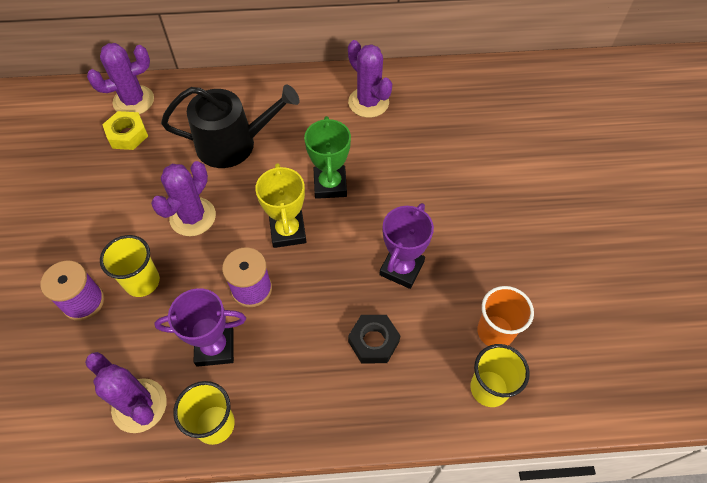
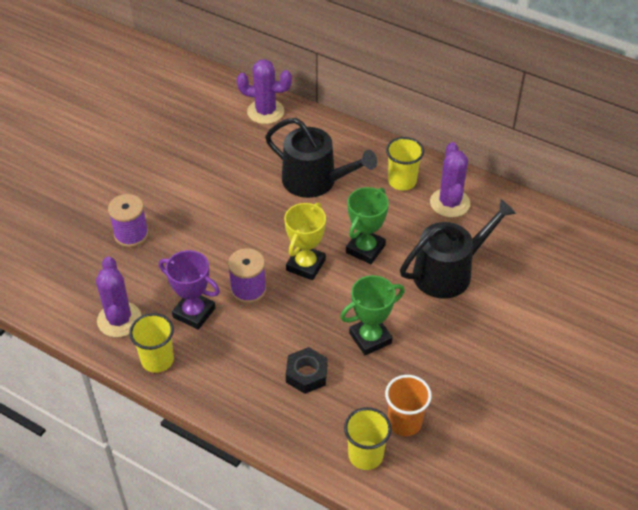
camera: 35 degrees right, 10 degrees down
(127, 134) = (243, 135): yellow nut -> none
(142, 282) = (178, 243): yellow cup -> yellow cup (402, 181)
(193, 217) = (245, 218): purple cactus -> none
(401, 268) = (370, 338): purple trophy -> green trophy
(417, 165) = (448, 272): none -> black watering can

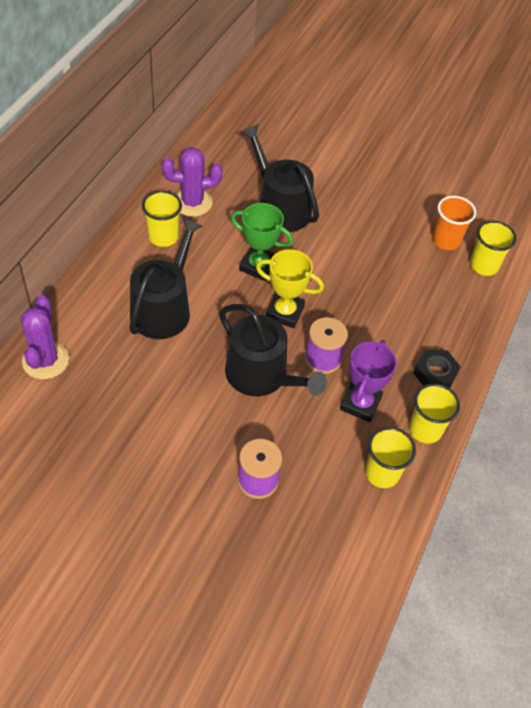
camera: 100 degrees left, 5 degrees up
(119, 320) = (382, 473): purple cactus -> yellow cup
(234, 243) = (262, 376): none -> black watering can
(306, 374) = (414, 307): black nut -> black nut (435, 374)
(370, 338) = (365, 262): green trophy -> none

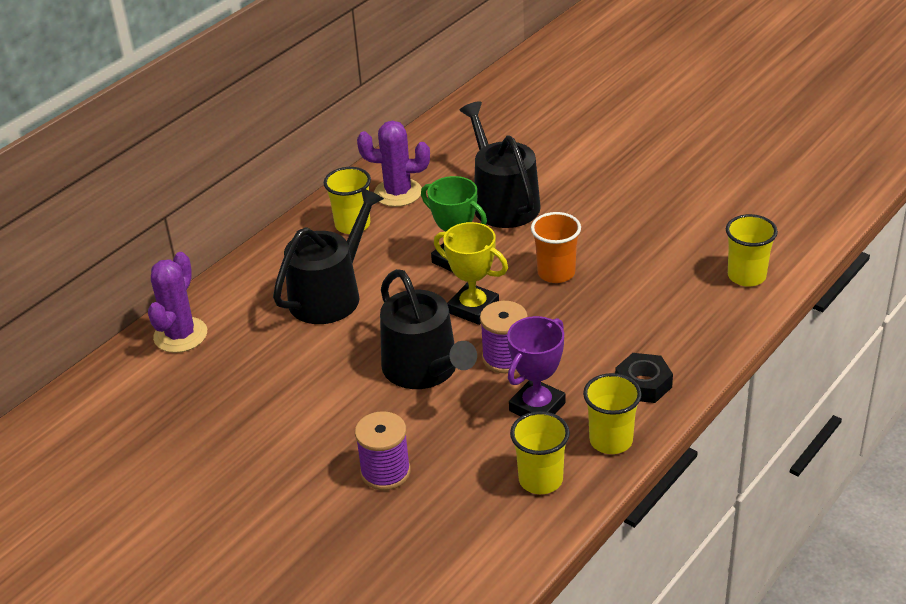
camera: 20 degrees right, 15 degrees down
(446, 240) = (704, 247): orange cup -> orange cup (556, 273)

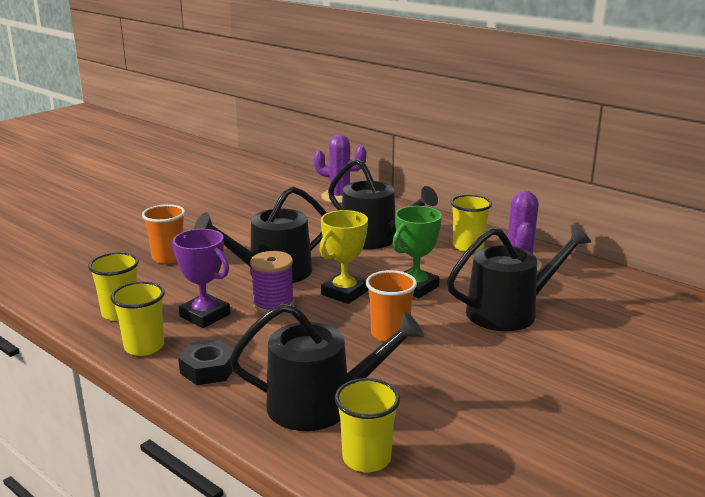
camera: 90 degrees right, 15 degrees down
(385, 472) = (168, 257): purple spool -> orange cup
(682, 306) = (320, 404): none -> black watering can

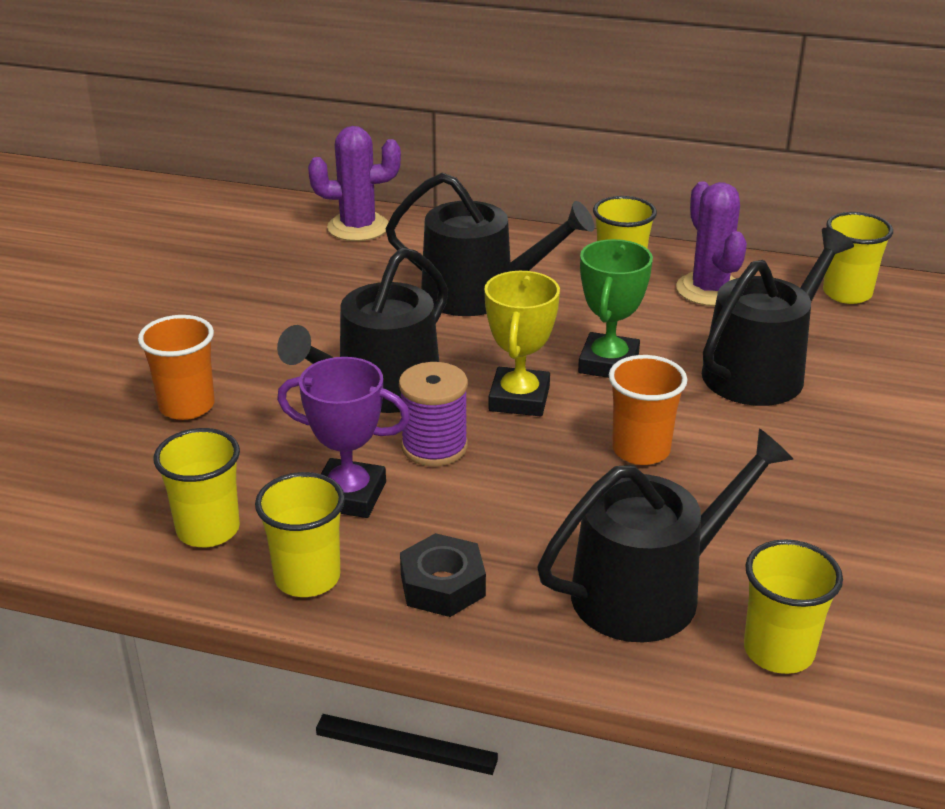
camera: 25 degrees left, 10 degrees up
(612, 284) = (847, 293): none -> yellow cup

